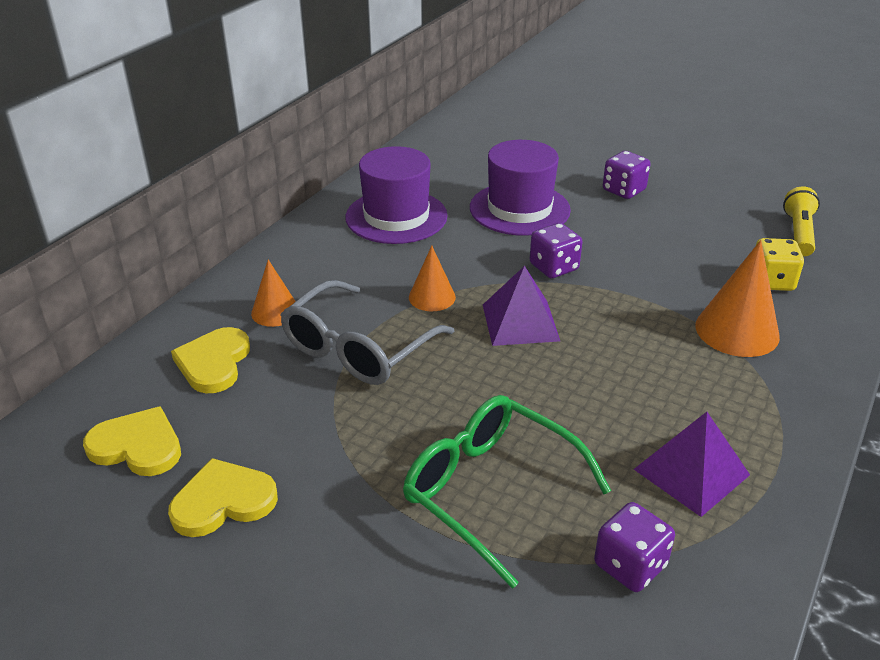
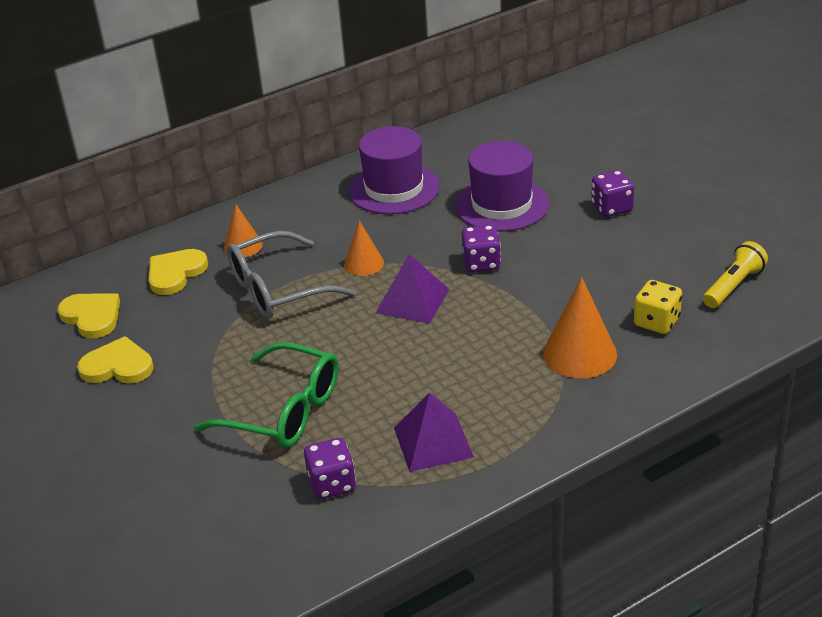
camera: 30 degrees right, 0 degrees up
(490, 490) = (284, 411): green glasses -> green glasses turned 135 degrees clockwise

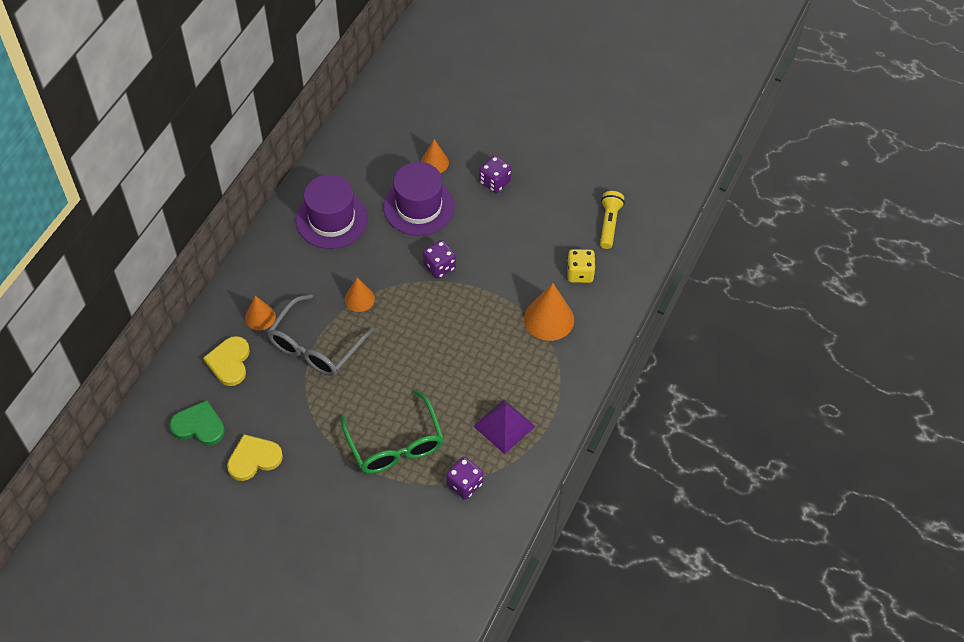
camera: 35 degrees left, 20 degrees up
(92, 316) = (199, 425): yellow heart -> green heart
(284, 411) = (395, 444): green glasses -> green glasses turned 75 degrees clockwise
(412, 301) = (415, 318): purple pyramid -> none
(552, 173) = (434, 162): none -> orange cone

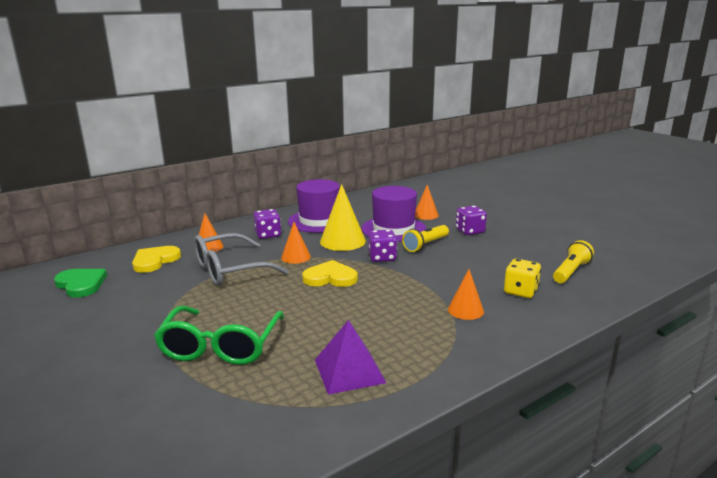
camera: 30 degrees right, 35 degrees down
(254, 459) = (88, 315): yellow heart -> yellow heart (330, 277)
(384, 251) = (342, 241): none -> yellow cone
(464, 484) = (255, 404): purple dice -> purple dice (268, 235)
(466, 227) = (425, 245): none -> yellow flashlight
(549, 319) = (465, 310): orange cone -> orange cone, size x0.60

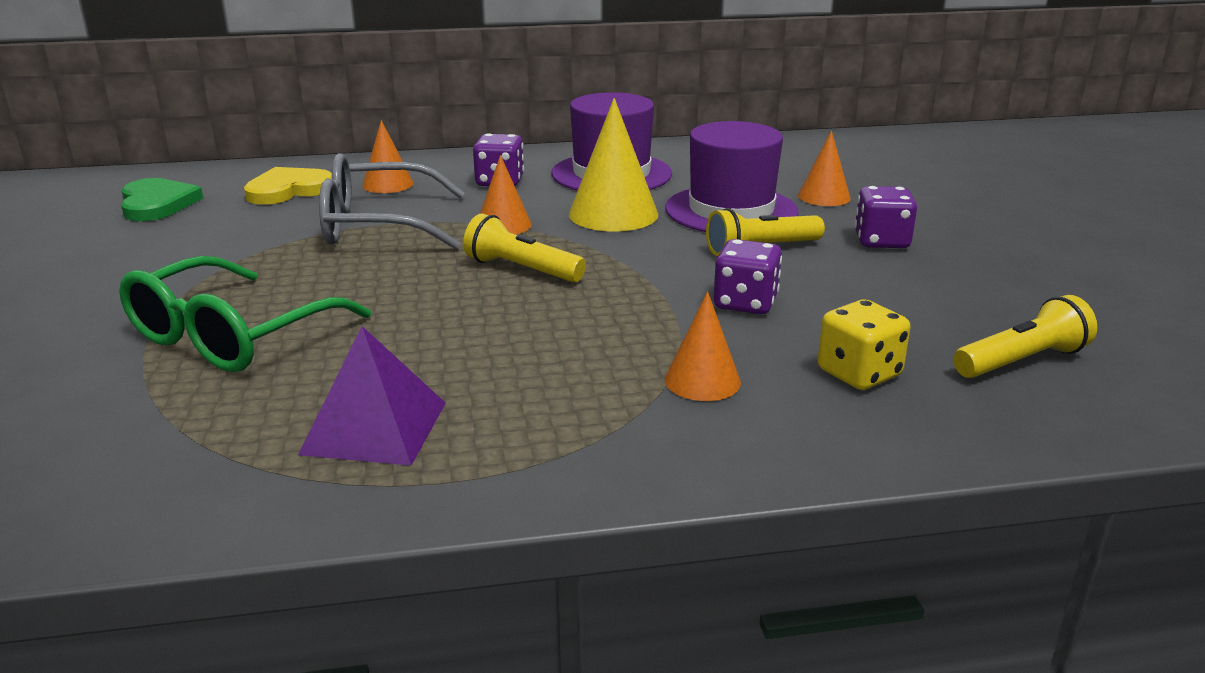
camera: 25 degrees right, 5 degrees up
(330, 277) = (521, 269): yellow heart -> yellow flashlight
(382, 257) = (651, 255): purple dice -> purple dice (745, 303)

